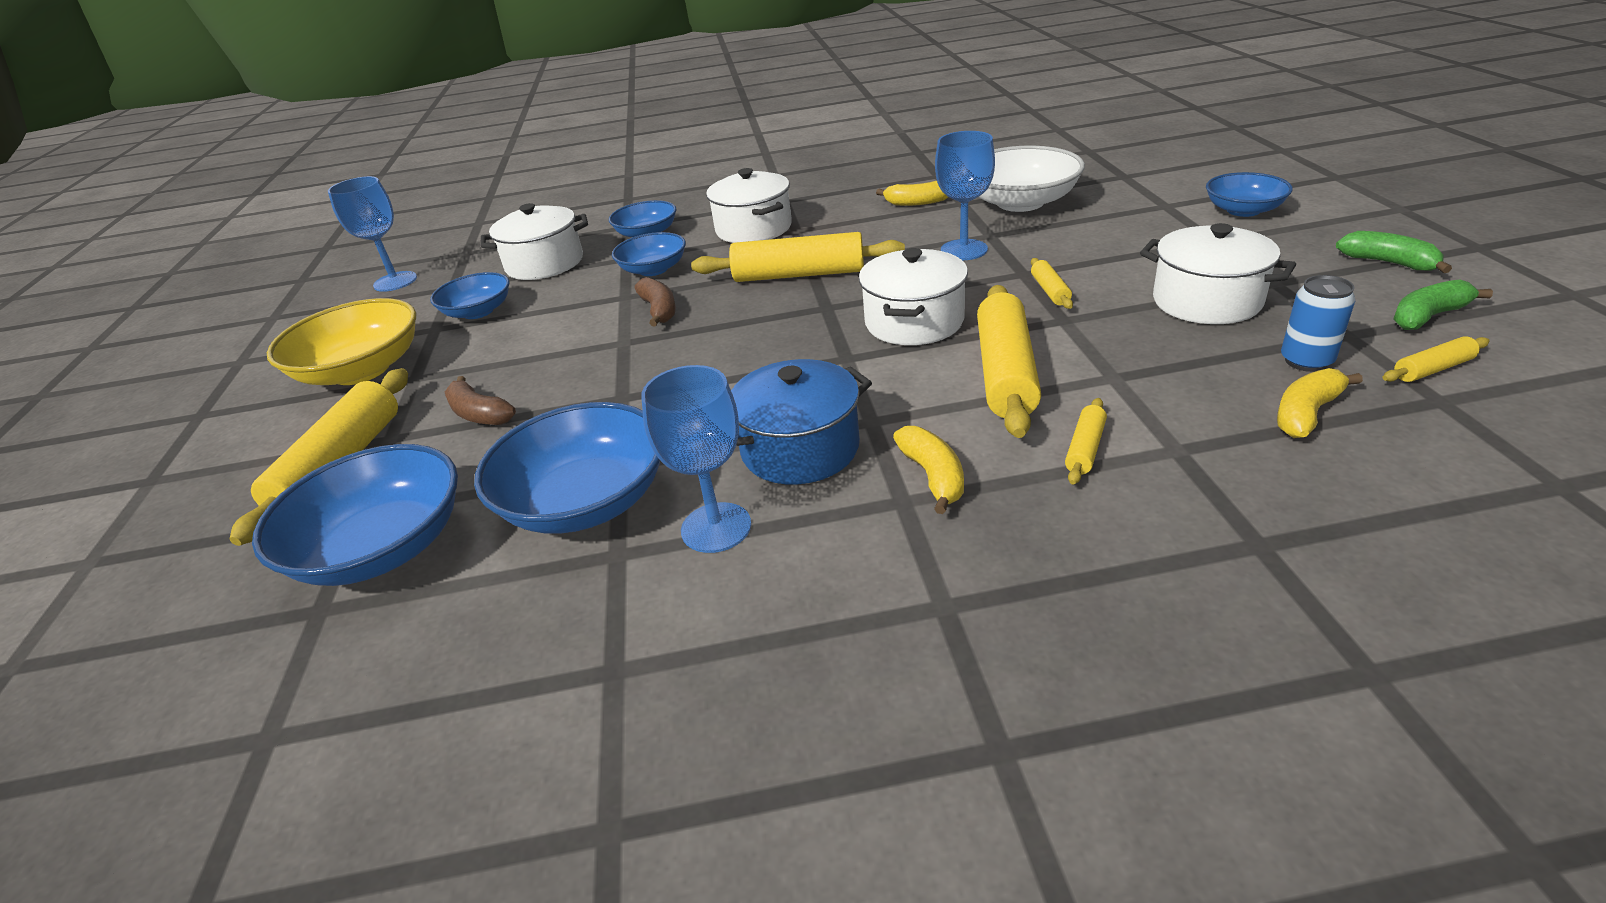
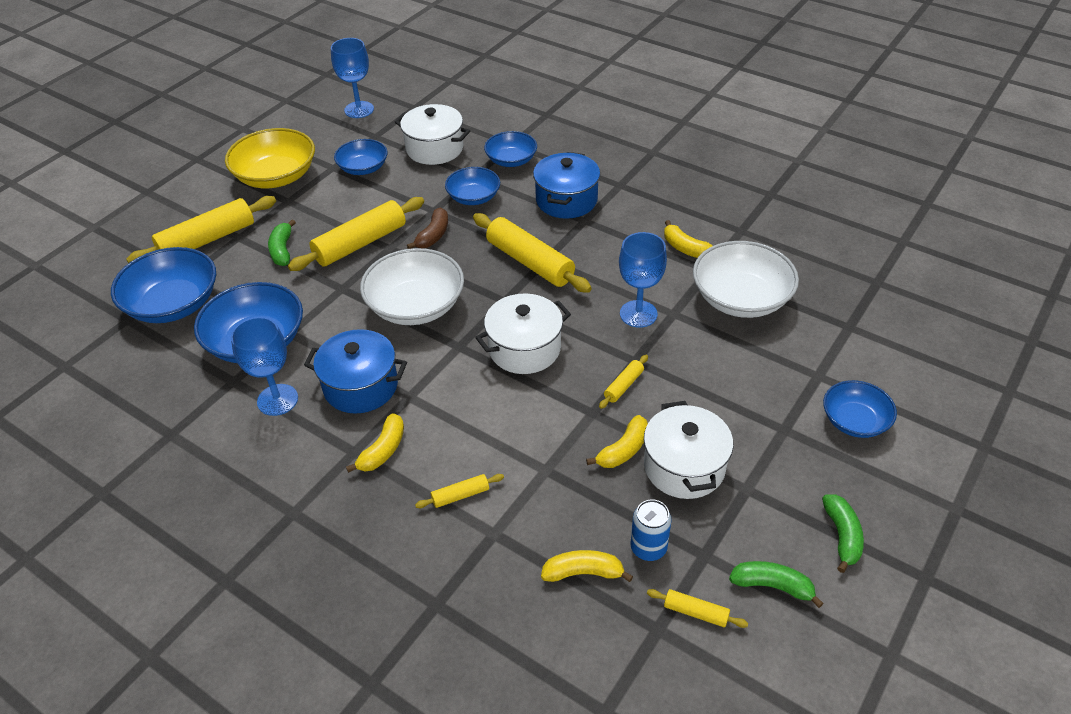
camera: 40 degrees right, 10 degrees up
(479, 414) = (282, 250): brown banana -> green banana
(739, 360) = (416, 306): none -> white bowl
(754, 229) = (566, 200): white pot -> blue pot
(1006, 373) = (506, 421): yellow rolling pin -> yellow rolling pin (360, 244)
(1142, 323) = (623, 450): none -> yellow banana

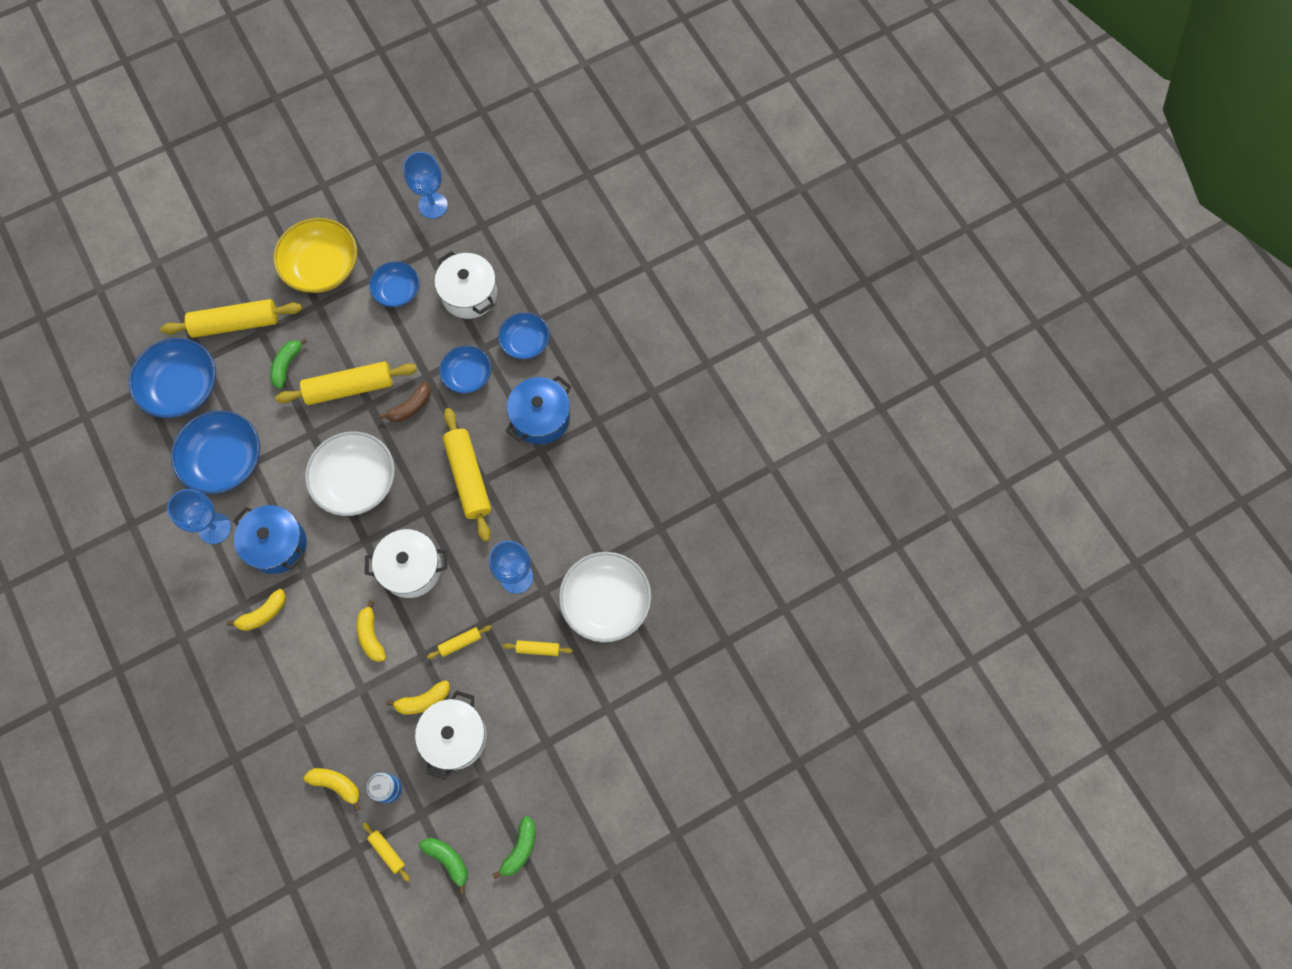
camera: 25 degrees right, 25 degrees up
(460, 495) = (293, 681): yellow rolling pin -> yellow rolling pin (538, 649)
(685, 248) = (600, 525): yellow banana -> yellow banana (371, 635)
(854, 421) = (602, 763): blue bowl -> none

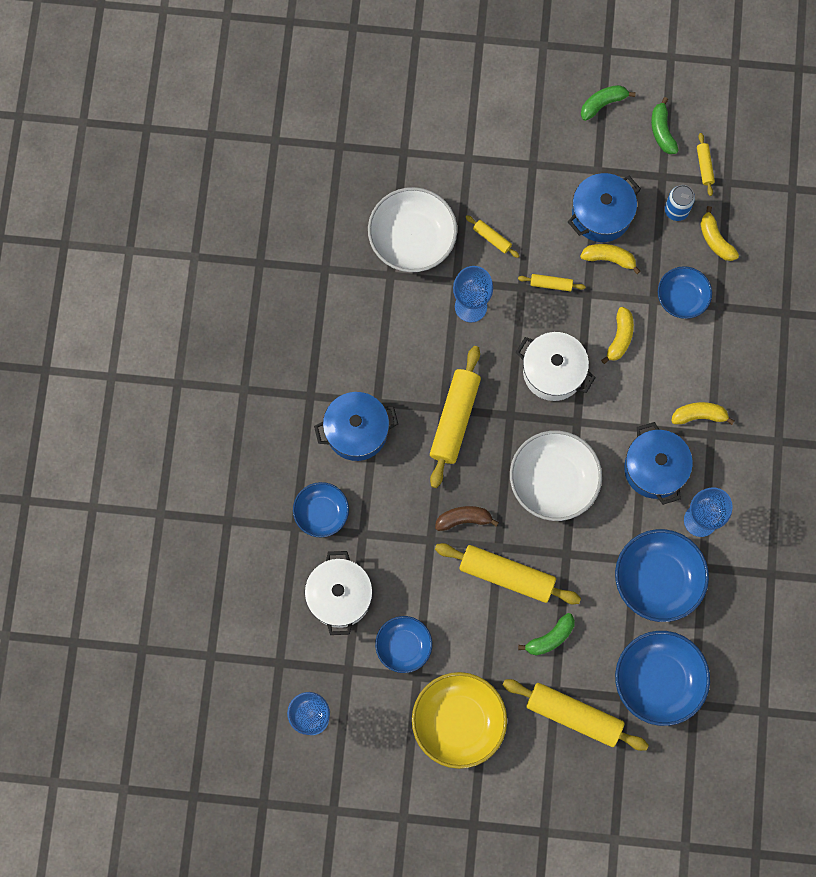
camera: 145 degrees left, 5 degrees up
(455, 737) = (601, 215): white pot -> blue pot
(467, 375) = (394, 515): blue bowl -> blue bowl (682, 297)

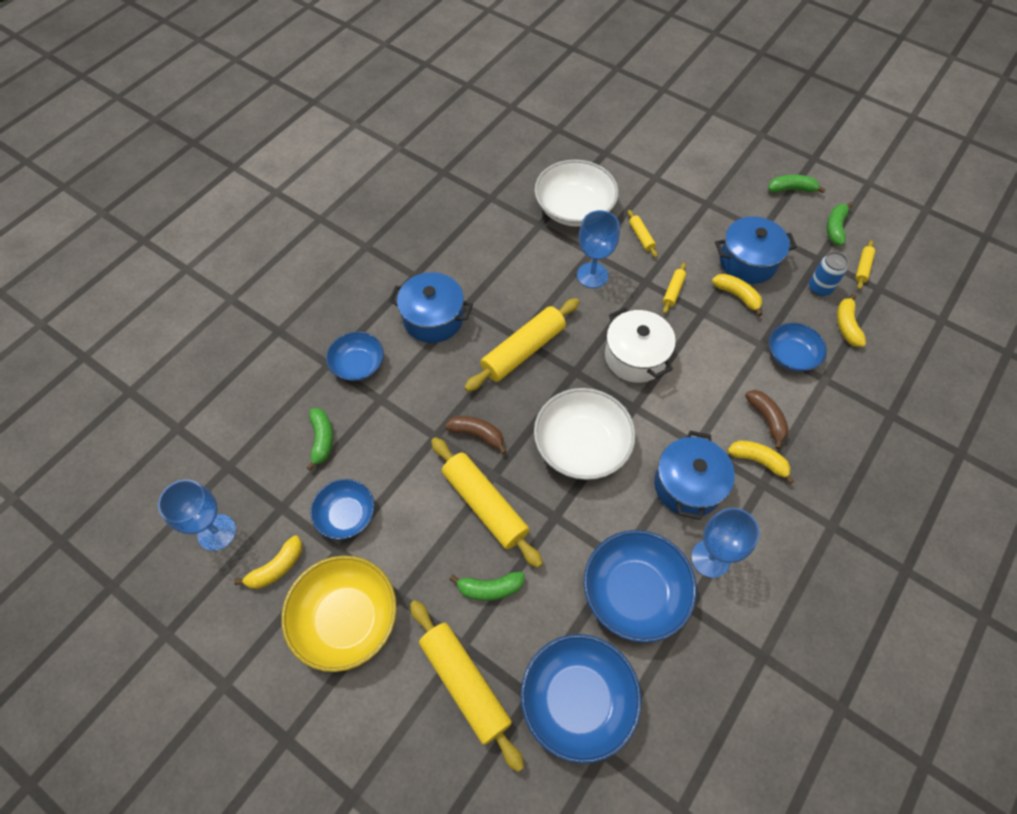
camera: 30 degrees right, 15 degrees down
(339, 596) = (322, 440): white pot -> green banana
(551, 284) = (673, 291): yellow rolling pin -> yellow rolling pin turned 75 degrees clockwise
(620, 338) = (713, 359): yellow banana -> yellow banana (276, 568)
(688, 373) = (766, 419): none -> brown banana

